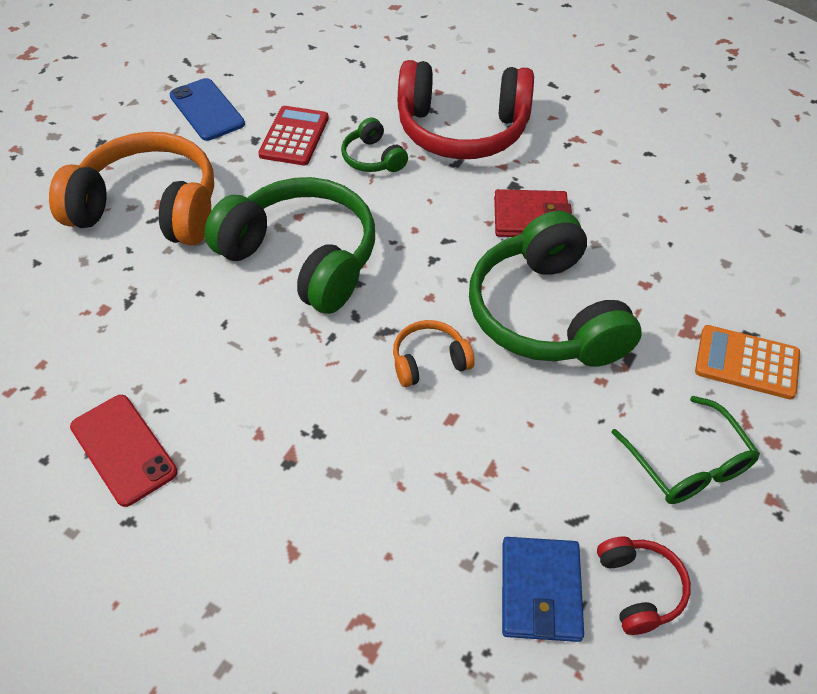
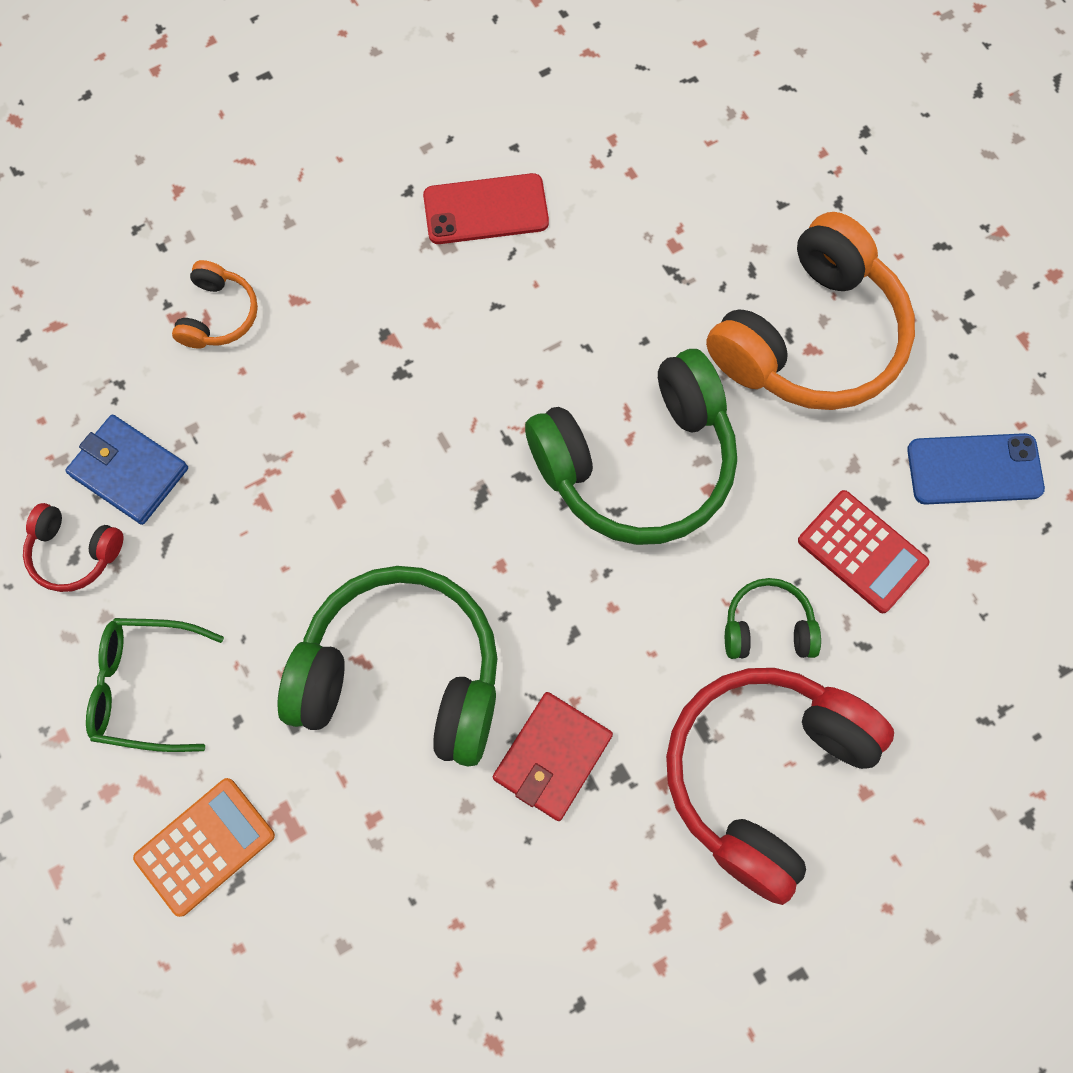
camera: 120 degrees right, 20 degrees up
(429, 361) = (417, 517): orange headphones -> orange headphones (218, 315)

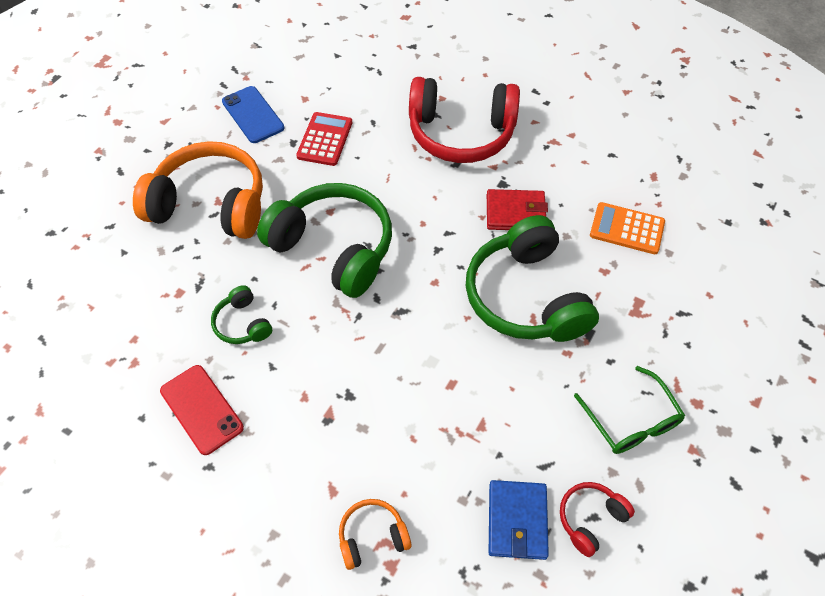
camera: 120 degrees left, 15 degrees down
(74, 552) = (590, 519): red headphones -> red headphones turned 120 degrees counterclockwise
(205, 846) = (680, 338): orange calculator -> orange calculator (627, 229)
(767, 627) = (389, 159): green headphones -> green headphones (242, 323)

